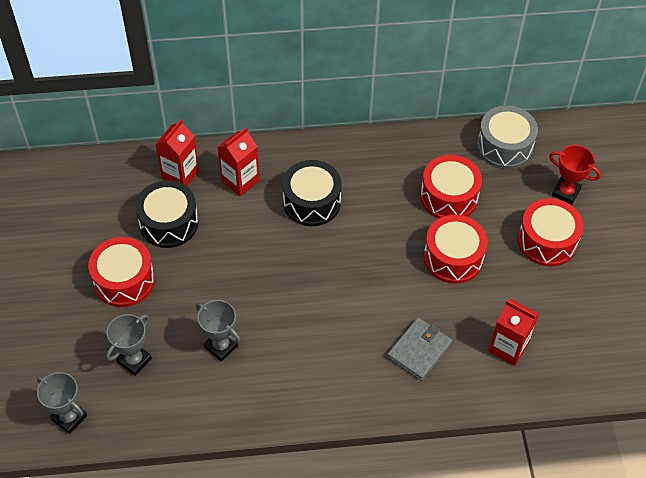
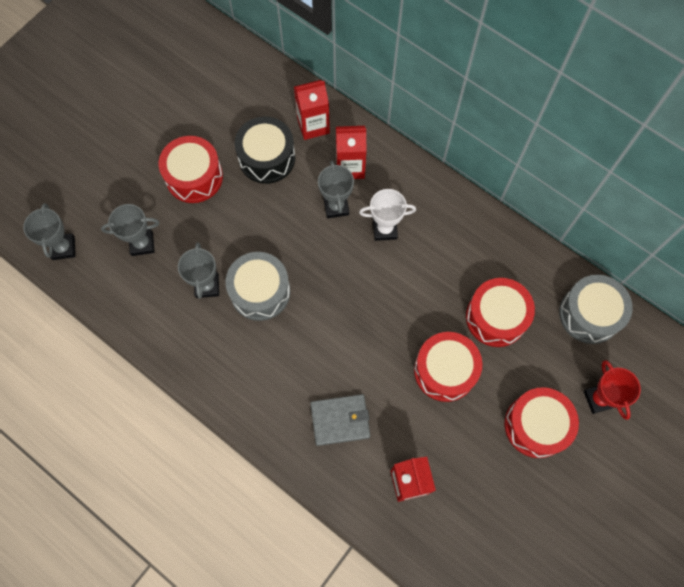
camera: 45 degrees right, 15 degrees up
(259, 215) = (336, 206): none -> grey trophy
(266, 316) = (260, 291): none -> grey drum
(311, 202) = (385, 229): black drum -> white trophy

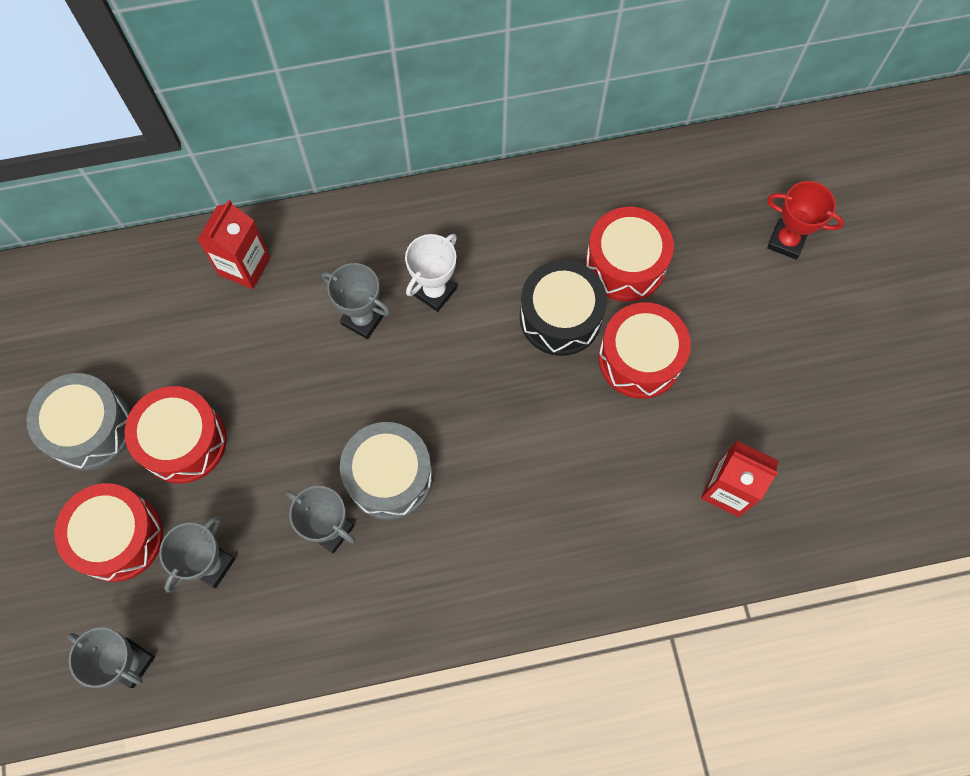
camera: 50 degrees left, 0 degrees up
(267, 158) = (236, 345): black drum -> black drum (560, 317)
(340, 420) = (606, 507): grey wallet -> none
(350, 167) = (330, 268): red carton -> none
(536, 425) = (767, 320): red drum -> red drum (118, 537)
(589, 314) = (695, 177): grey drum -> grey drum (90, 428)

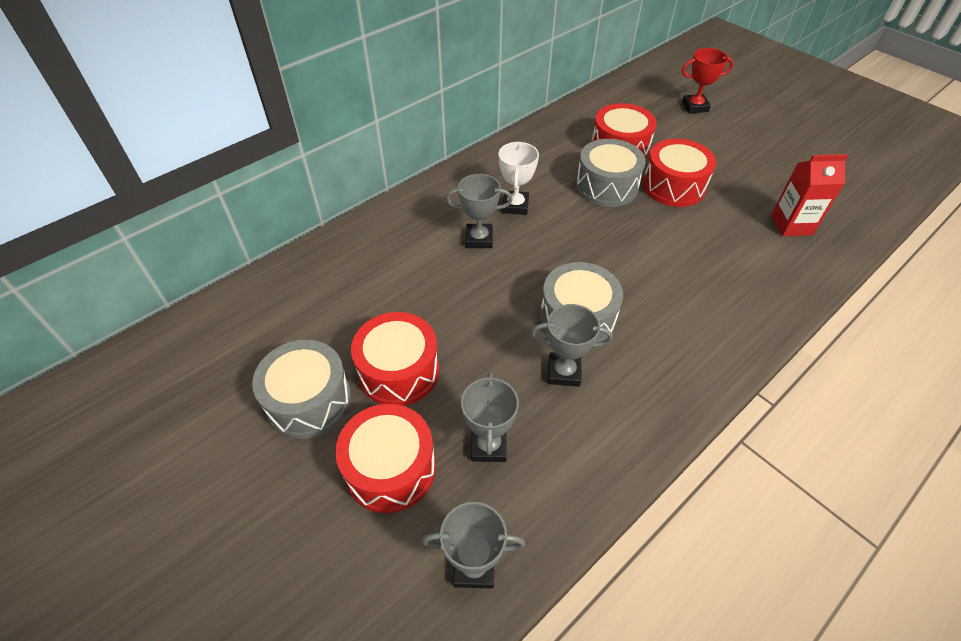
camera: 30 degrees left, 20 degrees down
(244, 266) = (368, 245): red carton -> none
(560, 317) = (606, 186): black drum -> grey drum

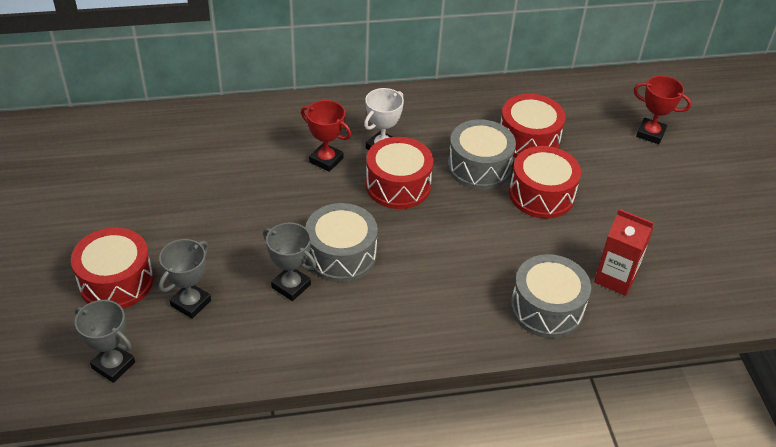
camera: 30 degrees right, 5 degrees down
(309, 400) = (104, 213): grey drum -> grey drum (546, 308)
(399, 371) = (177, 224): red drum -> red drum (398, 185)
(479, 239) = (326, 160): grey trophy -> red trophy

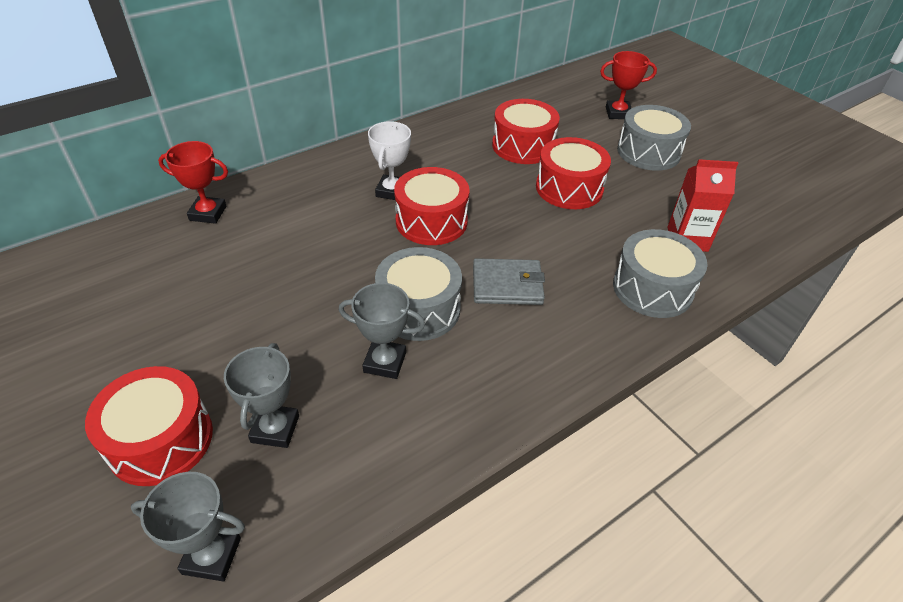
camera: 25 degrees left, 0 degrees up
(326, 160) = (342, 219): red trophy -> red trophy (208, 213)
(424, 261) = (507, 285): none -> grey wallet
(479, 167) = (496, 181): grey drum -> grey drum (648, 152)

